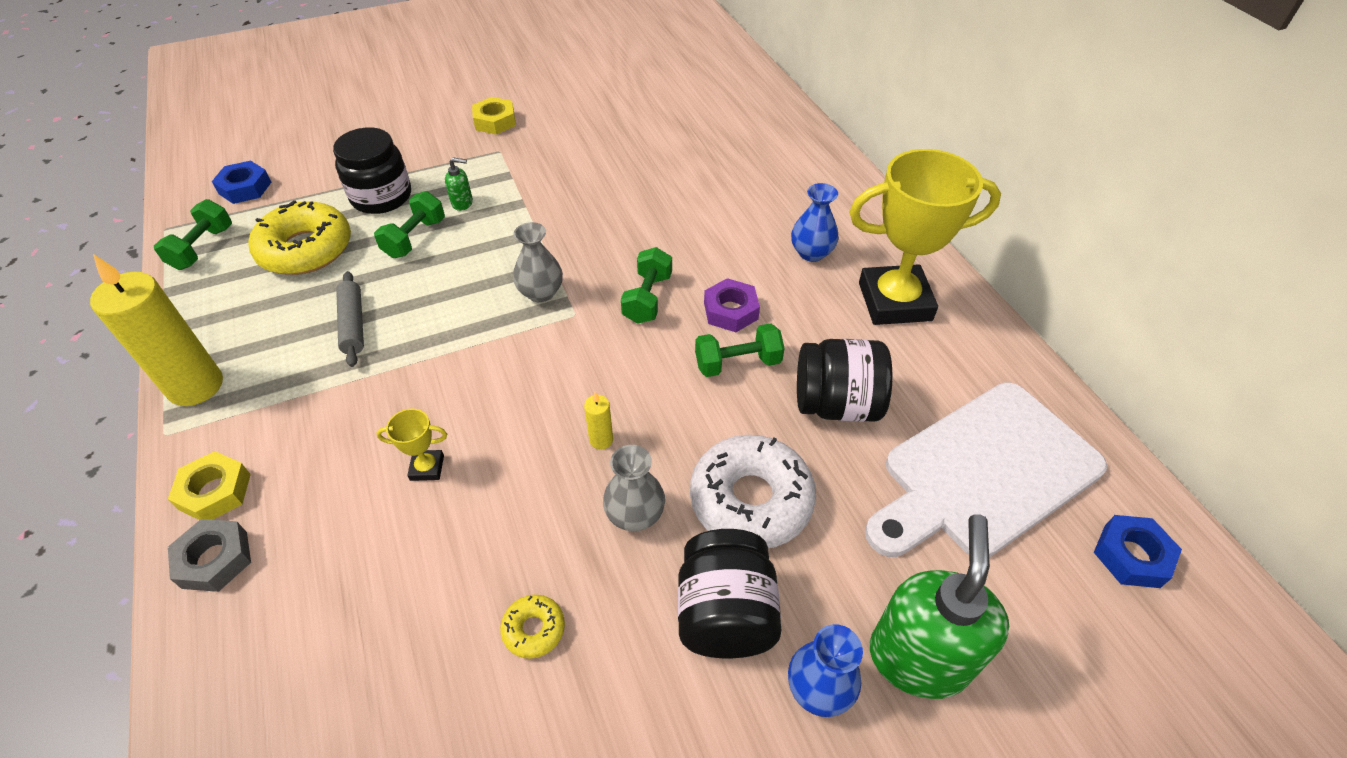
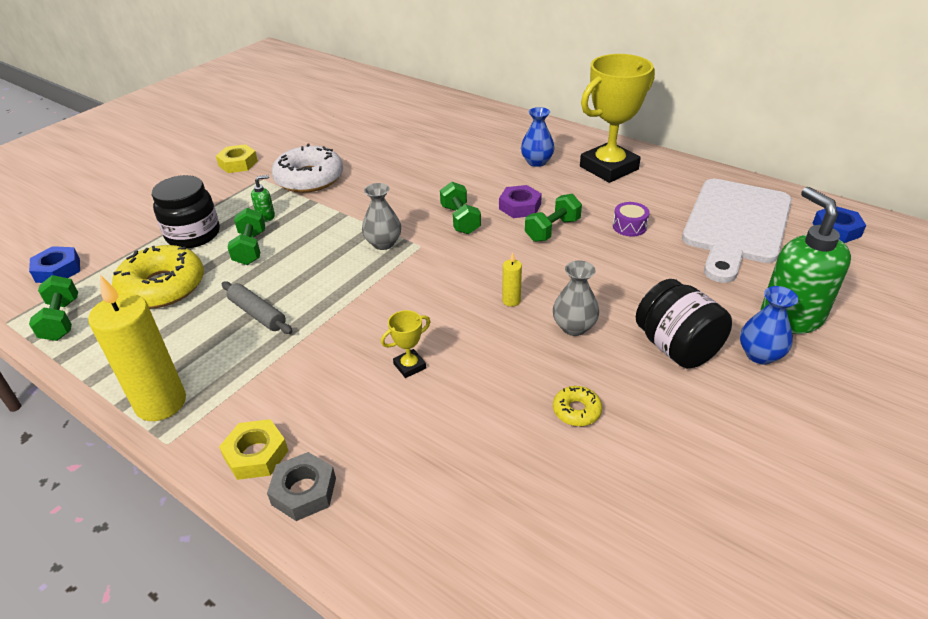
camera: 30 degrees left, 10 degrees down
(751, 500) = (632, 290): white donut -> white donut (309, 178)
(836, 404) = (629, 226): black jar -> purple drum

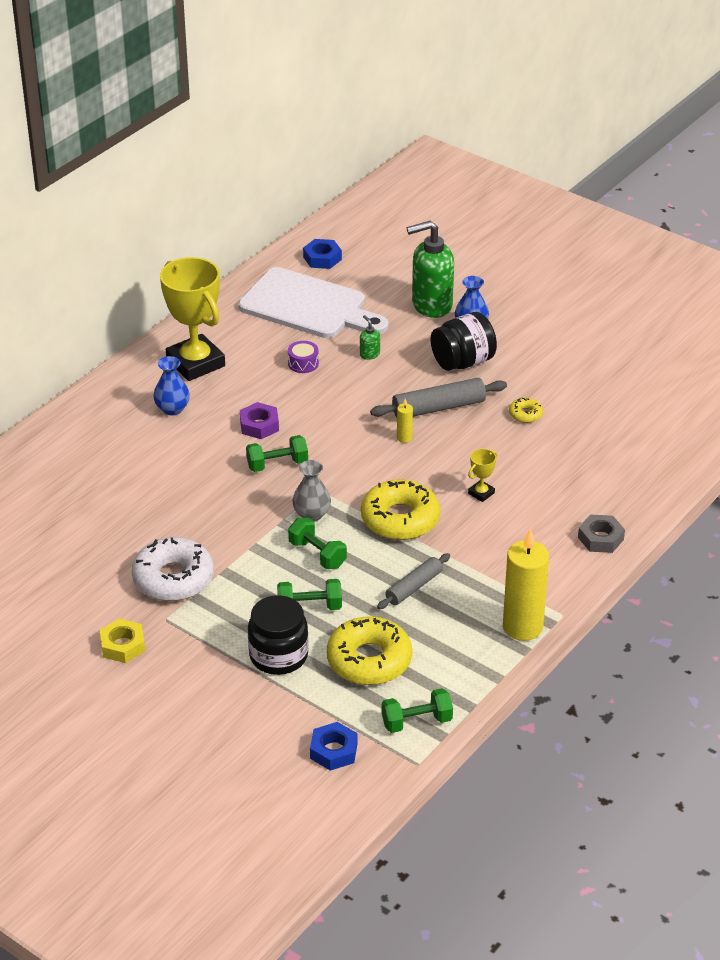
camera: 90 degrees left, 0 degrees up
(256, 454) = (571, 565): yellow nut -> none
(266, 216) = (250, 604): green soap dispenser -> green soap dispenser (369, 354)
(369, 301) = (400, 519): none -> yellow donut
(409, 366) = (481, 493): yellow trophy -> yellow trophy turned 75 degrees clockwise
(552, 230) = (302, 408): green dumbbell -> green dumbbell (317, 554)
(574, 327) = (438, 407): grey vase -> grey rolling pin

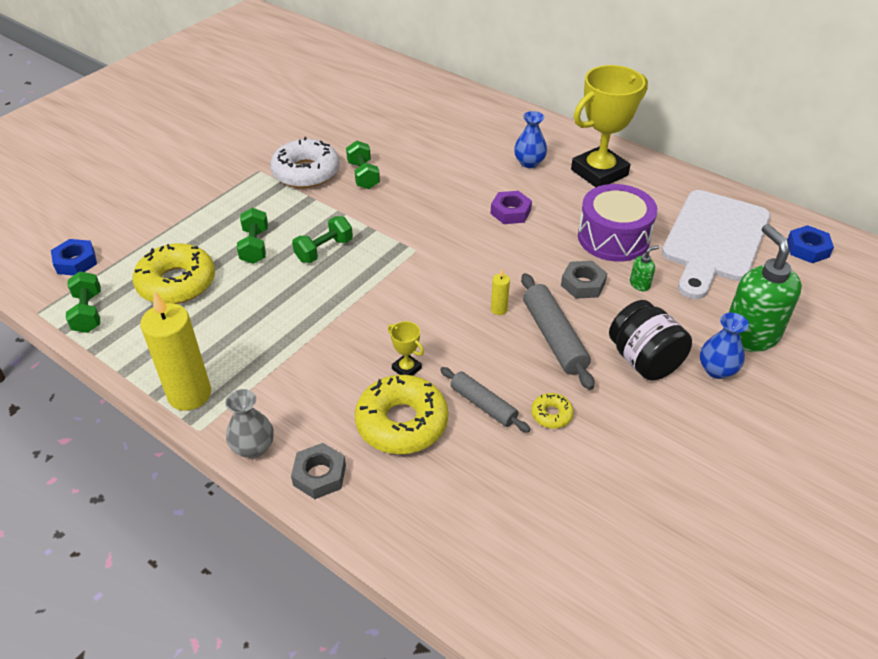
camera: 90 degrees right, 5 degrees up
(123, 645) = (234, 152): yellow nut -> none
(277, 464) = (453, 224): green dumbbell -> green dumbbell (363, 175)
(278, 656) = (199, 230): black jar -> none
(303, 363) = (613, 238): purple drum -> purple drum, size x2.25
(312, 514) = (380, 246): grey vase -> grey vase (253, 447)
(369, 387) = (583, 284): none -> grey nut
(400, 519) = (369, 305): yellow donut -> yellow donut (402, 423)
(413, 587) = (267, 313): grey rolling pin -> grey rolling pin (483, 404)

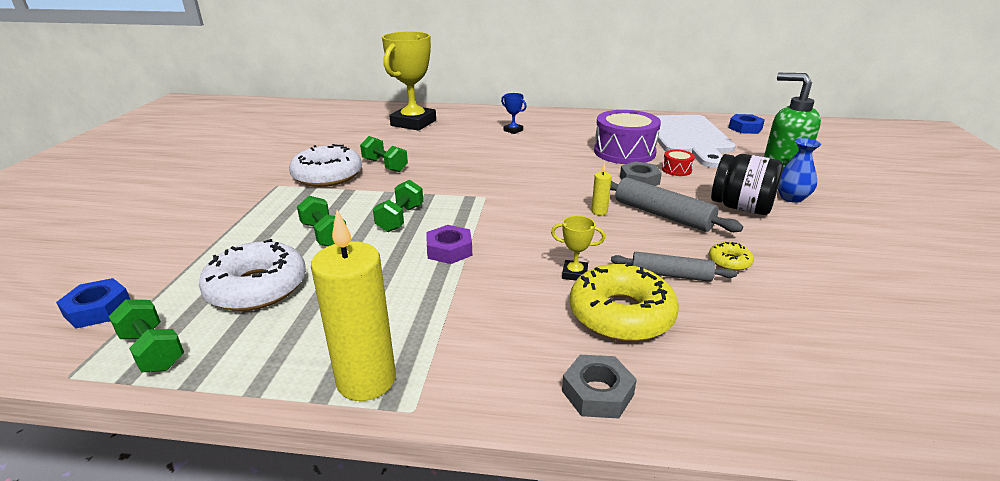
camera: 30 degrees left, 15 degrees down
(177, 283) = (257, 287): yellow donut -> white donut
(253, 447) = (496, 399): grey vase -> none
(510, 212) = (533, 157): purple nut -> purple nut (449, 250)
(529, 163) = (513, 130): blue vase -> blue trophy
(599, 172) = (569, 124): yellow trophy -> yellow trophy (413, 123)
(640, 284) = (676, 170): green soap dispenser -> red drum

